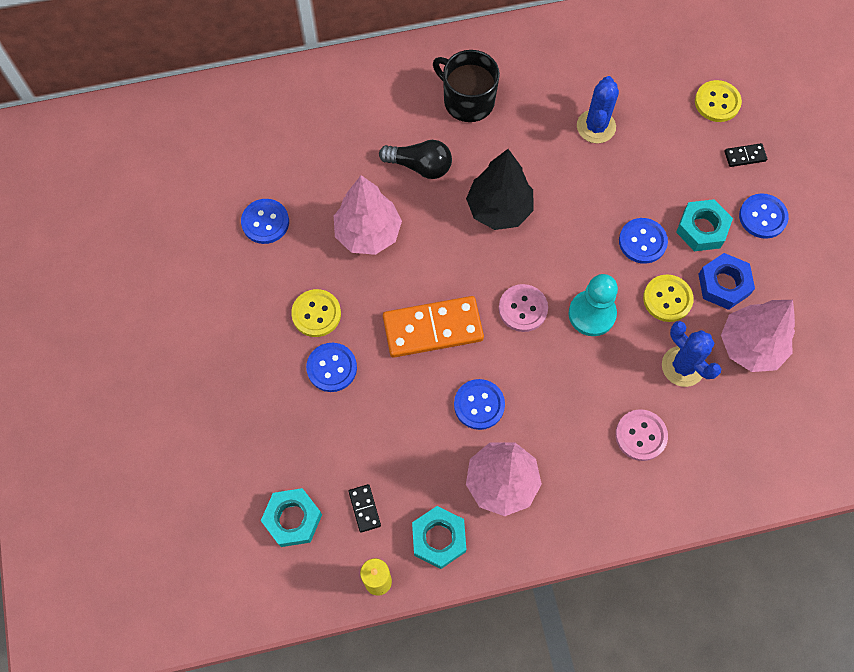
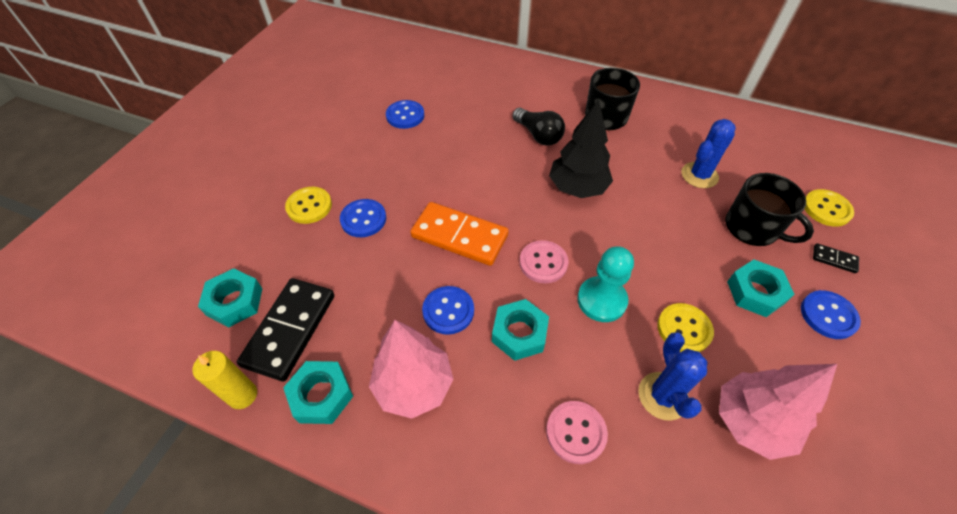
camera: 35 degrees right, 15 degrees down
(316, 314) = (386, 181): yellow button -> yellow button (309, 206)
(364, 508) = (290, 330): black domino -> black domino, size x2.28
(368, 233) = (466, 154): pink tree -> none
(548, 386) = (519, 333): none -> turquoise nut
(642, 241) = (688, 272): blue button -> none
(669, 162) = (752, 228): none -> black mug
(723, 284) = (752, 349): blue nut -> none

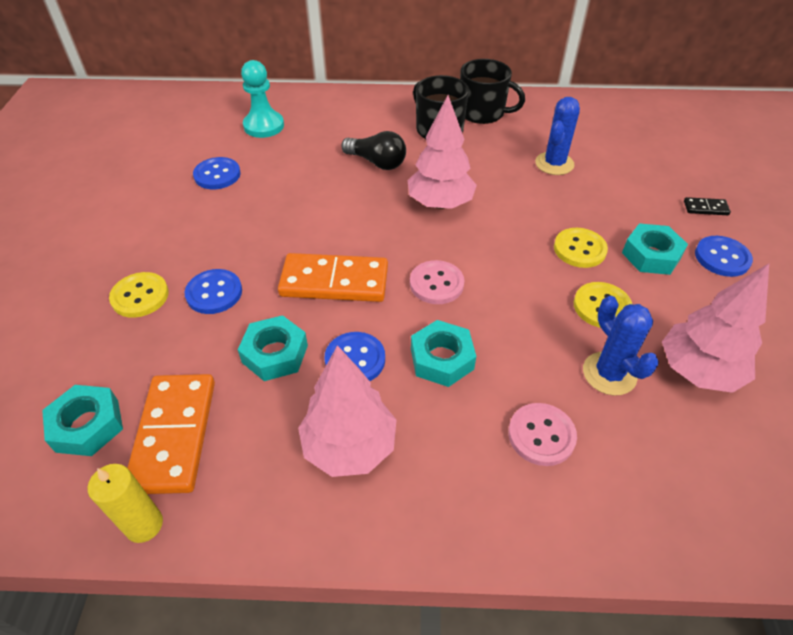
camera: 20 degrees left, 5 degrees down
(290, 330) = (174, 435): black domino -> orange domino
(321, 395) = (244, 492): turquoise nut -> turquoise nut (275, 354)
(577, 188) = (440, 203): black tree -> pink tree
(601, 300) = (511, 303): turquoise pawn -> turquoise pawn (264, 126)
(752, 228) = (623, 199): black mug -> black mug (482, 113)
(826, 209) = (680, 166): yellow button -> yellow button (579, 249)

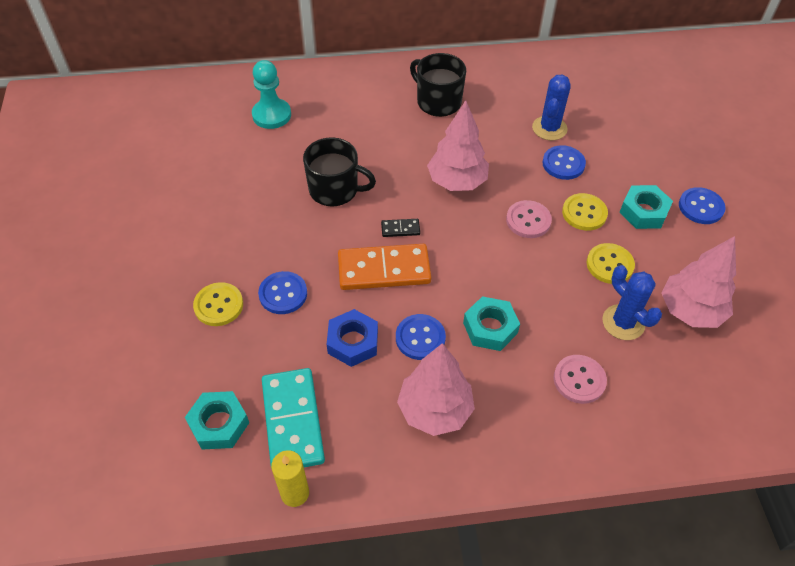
camera: 10 degrees left, 5 degrees up
(174, 435) = (293, 421): orange domino -> turquoise domino
(217, 175) = (245, 174): blue button -> blue button (563, 164)
(275, 354) = (353, 342): turquoise nut -> blue nut
(377, 162) = (390, 144): black light bulb -> none
(436, 284) = (471, 261): pink button -> pink button (528, 220)
(482, 113) = (474, 78): black mug -> black mug (335, 190)
(705, 208) = (683, 160): black domino -> black domino (400, 229)

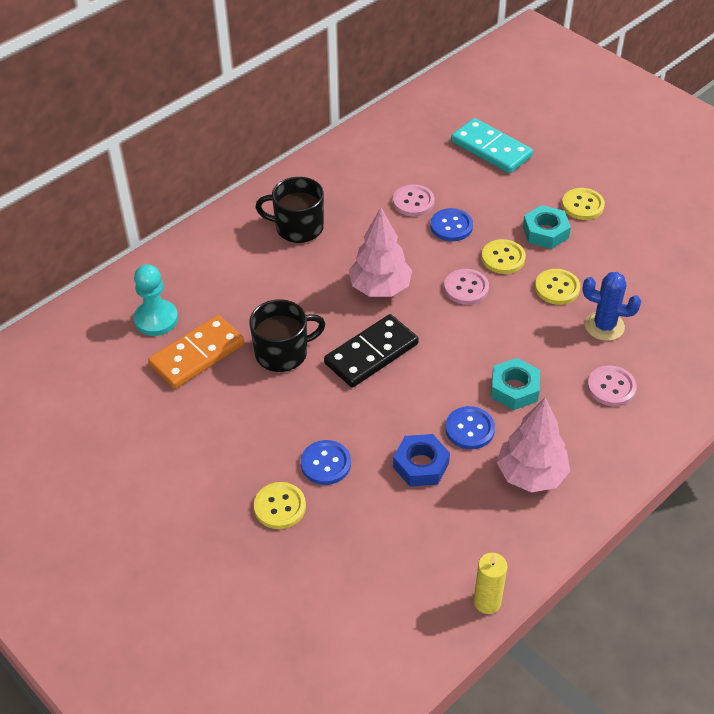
camera: 35 degrees left, 5 degrees down
(219, 424) = (377, 594): turquoise nut -> none
(293, 421) = (433, 553): turquoise domino -> turquoise domino (491, 149)
(384, 270) = (390, 394): orange domino -> orange domino (197, 355)
(400, 229) = (371, 353): black domino -> black domino, size x2.28
(549, 128) = (413, 202): blue cactus -> pink button
(690, 311) = (641, 290): pink tree -> none
(701, 207) = (582, 205): blue button -> yellow button

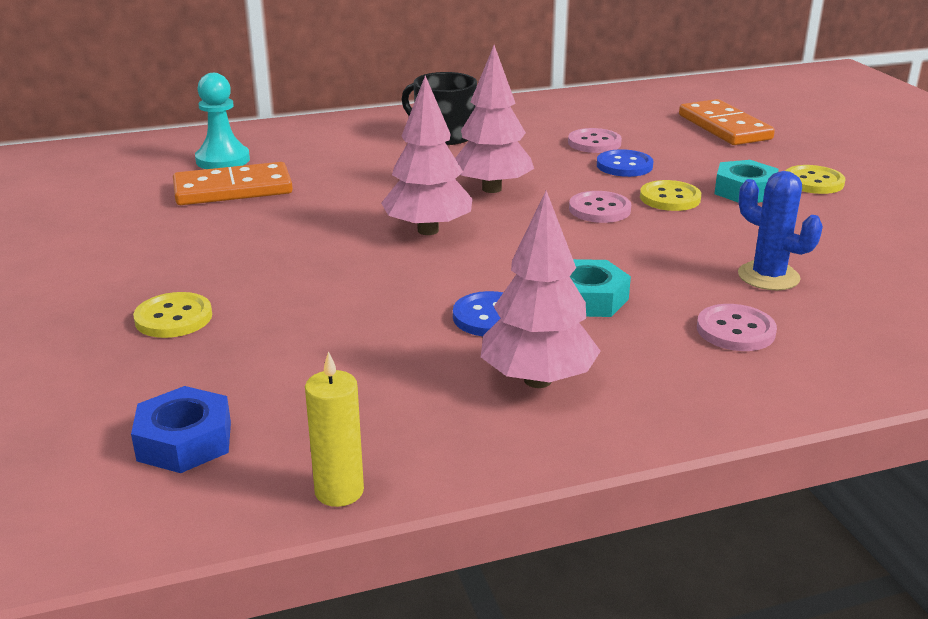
camera: 25 degrees right, 20 degrees down
(283, 353) = (326, 208): black mug -> none
(326, 464) = (272, 298): blue button -> none
(371, 353) = (428, 230): black domino -> pink tree
(421, 465) = (390, 331): blue nut -> blue nut (184, 441)
(491, 149) = (724, 127): turquoise domino -> orange domino
(557, 288) = (724, 233): yellow button -> none

